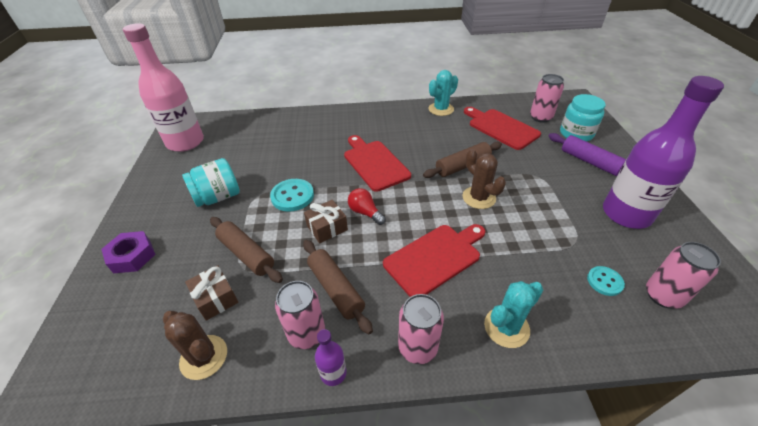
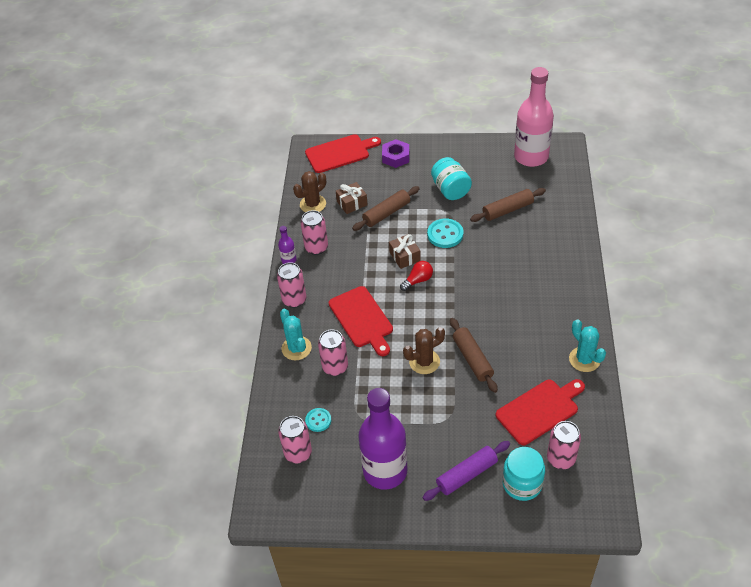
camera: 100 degrees right, 5 degrees up
(335, 289) = (346, 261): brown rolling pin -> brown rolling pin (507, 210)
(374, 163) = (484, 290): red cutting board -> red cutting board (340, 153)
(519, 276) = (335, 367): none -> pink can

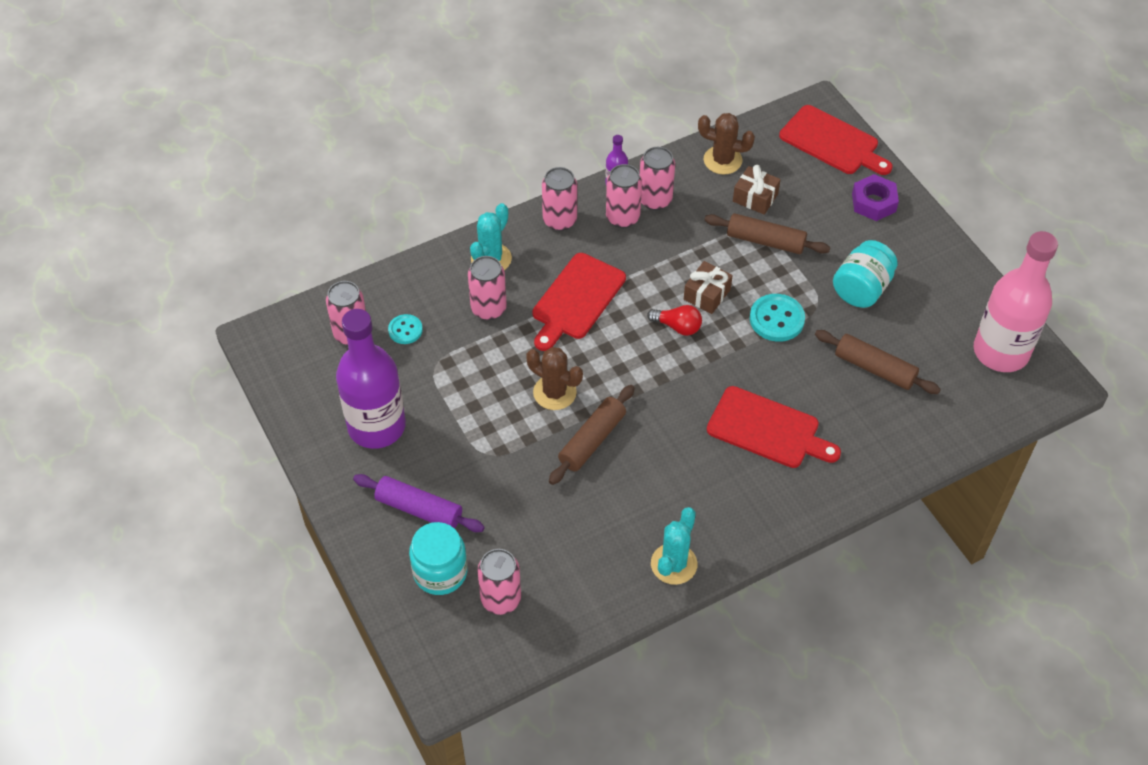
camera: 55 degrees right, 5 degrees up
(317, 269) = (622, 217): none -> pink can
(539, 410) = (560, 546): red cutting board -> red cutting board (767, 429)

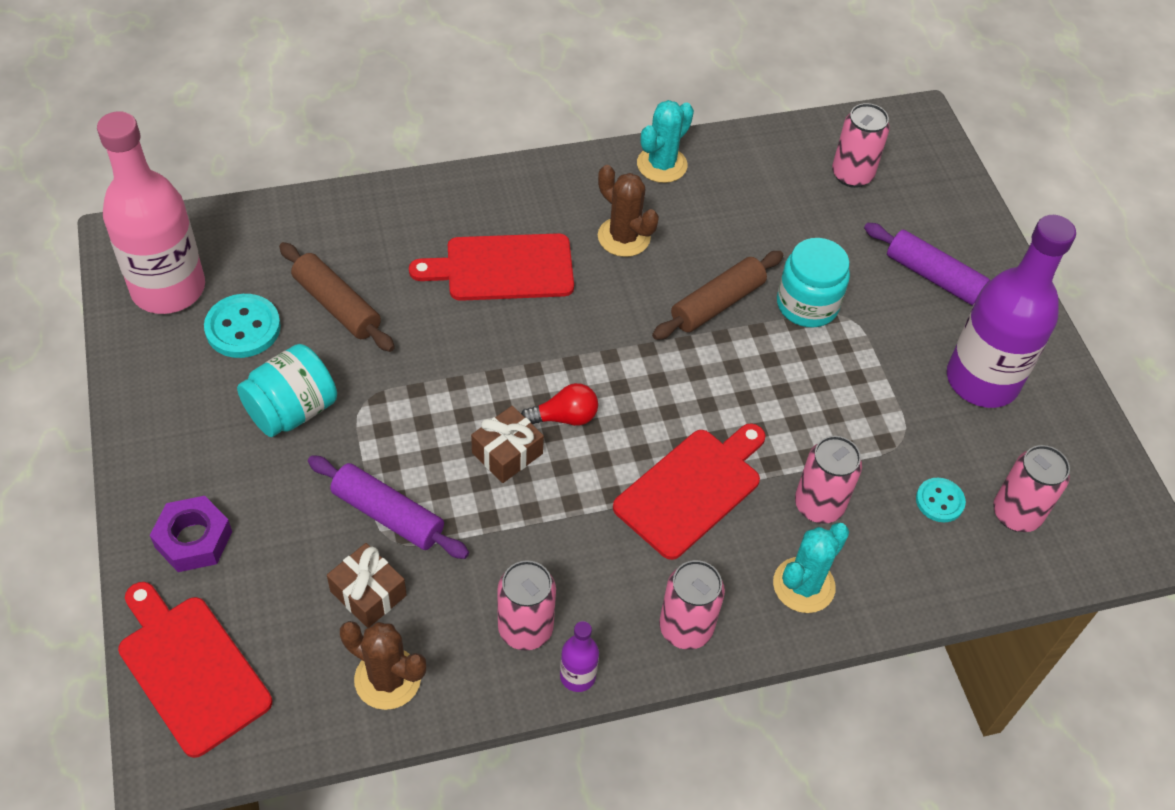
camera: 170 degrees left, 0 degrees up
(440, 572) = (914, 212): turquoise jar -> turquoise jar (807, 304)
(554, 392) = (750, 370): brown cactus -> brown cactus (623, 237)
(622, 217) = (586, 609): pink can -> none
(677, 327) = (564, 417): red light bulb -> red light bulb turned 135 degrees clockwise
(765, 241) = (388, 515): brown rolling pin -> purple rolling pin
(767, 429) = (503, 268): red cutting board -> red cutting board turned 45 degrees counterclockwise
(776, 319) = (428, 396): turquoise button -> turquoise button (243, 328)

